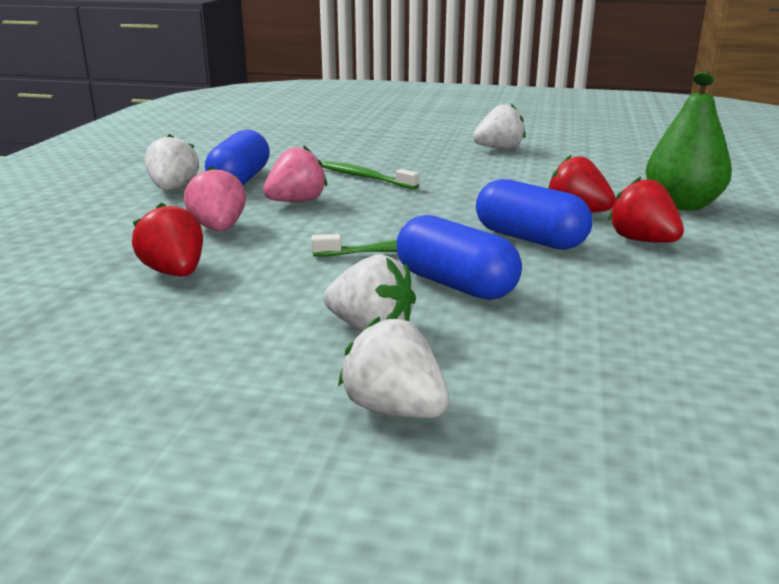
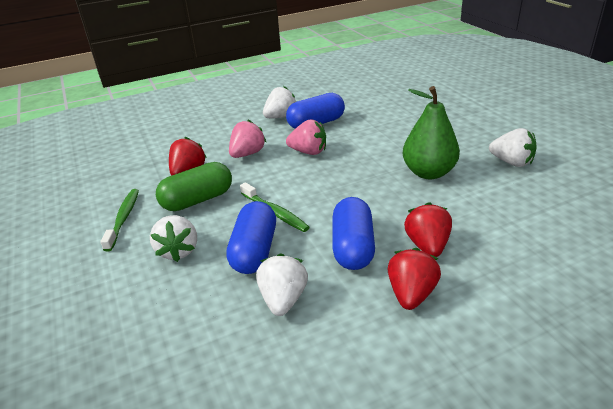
camera: 55 degrees right, 10 degrees up
(267, 285) = (198, 200): none -> green capsule
(366, 177) = (375, 150): green toothbrush -> green toothbrush (123, 218)
(394, 409) = (107, 294): white strawberry -> white strawberry (283, 299)
(682, 205) = (519, 287): green pear -> green pear (428, 172)

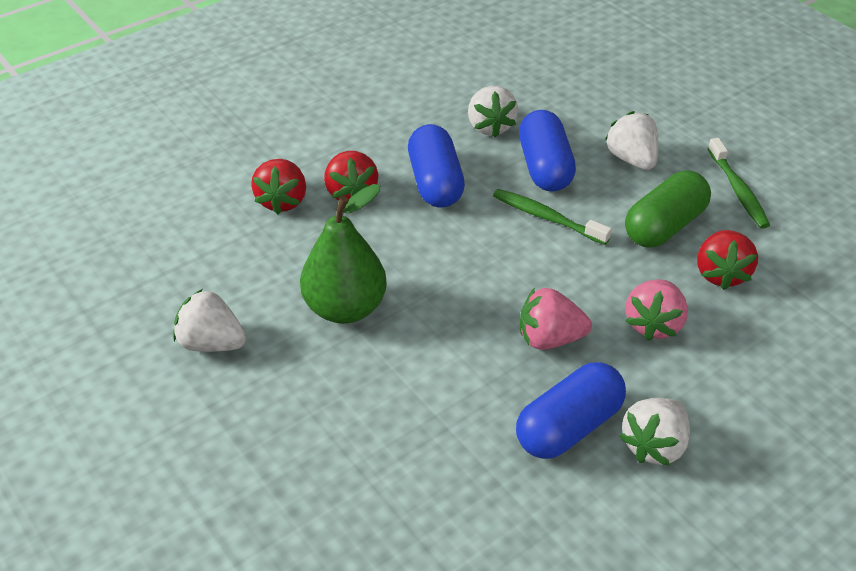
camera: 165 degrees right, 10 degrees up
(411, 294) = (368, 143): red strawberry -> red strawberry (282, 201)

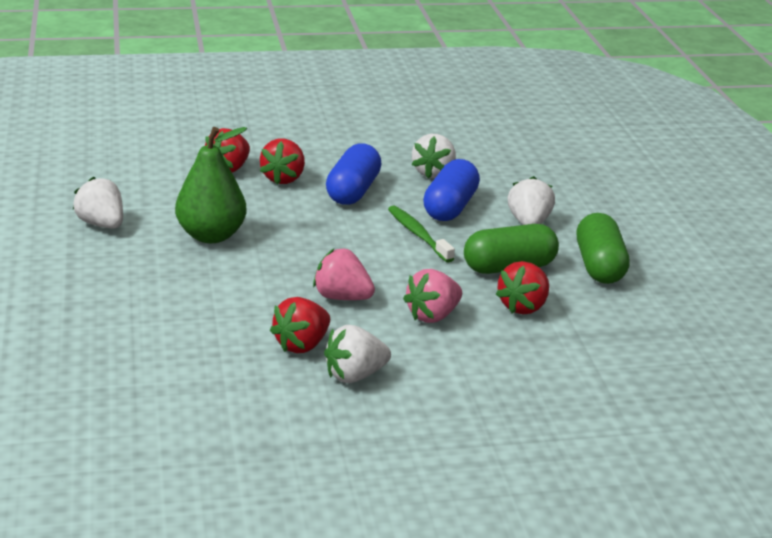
camera: 25 degrees right, 15 degrees down
(568, 427) = (302, 345): blue capsule -> red strawberry
(737, 190) = (599, 266): green toothbrush -> green capsule

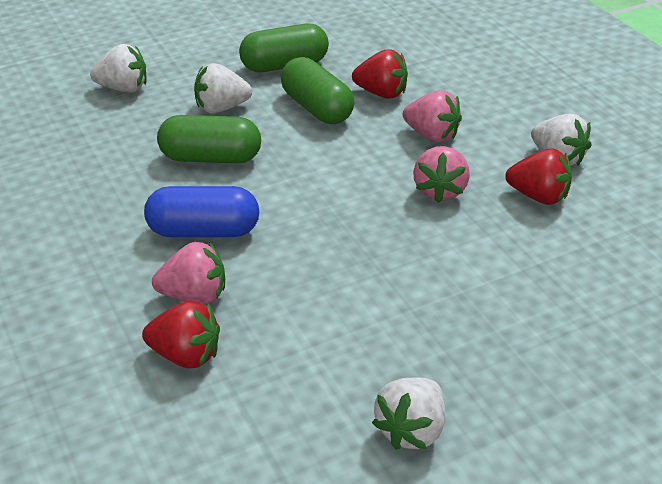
camera: 105 degrees left, 10 degrees up
(211, 235) = (377, 316): green pear -> none
(283, 178) = (194, 295): red strawberry -> pink strawberry
(418, 235) = (284, 168): green toothbrush -> none
(433, 173) = (129, 182): white strawberry -> white strawberry (123, 88)
(450, 207) = (211, 158): blue capsule -> green capsule

